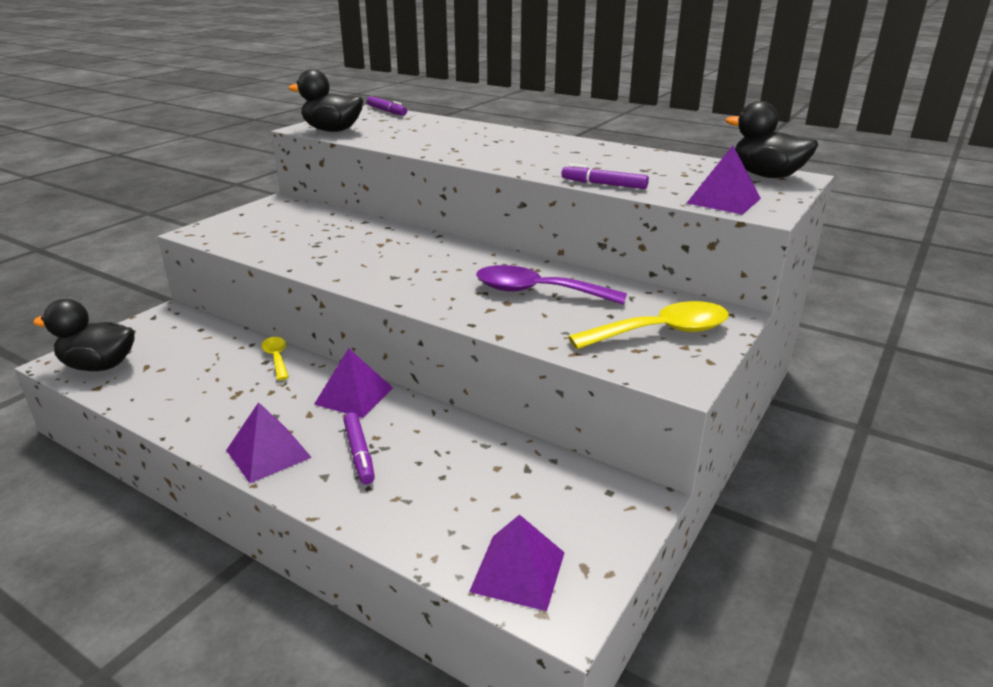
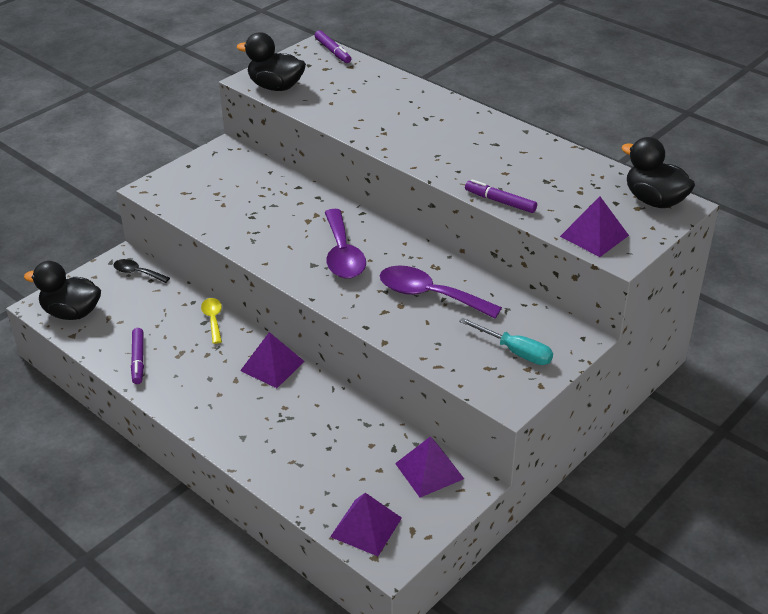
camera: 10 degrees right, 10 degrees up
(185, 324) = (137, 273): none -> black spoon
(268, 453) = (203, 413): purple pyramid -> purple pyramid (429, 471)
(359, 453) = (270, 420): purple marker -> purple marker (138, 360)
(426, 266) = (342, 254): none -> purple spoon
(661, 332) = (515, 351): yellow spoon -> turquoise screwdriver

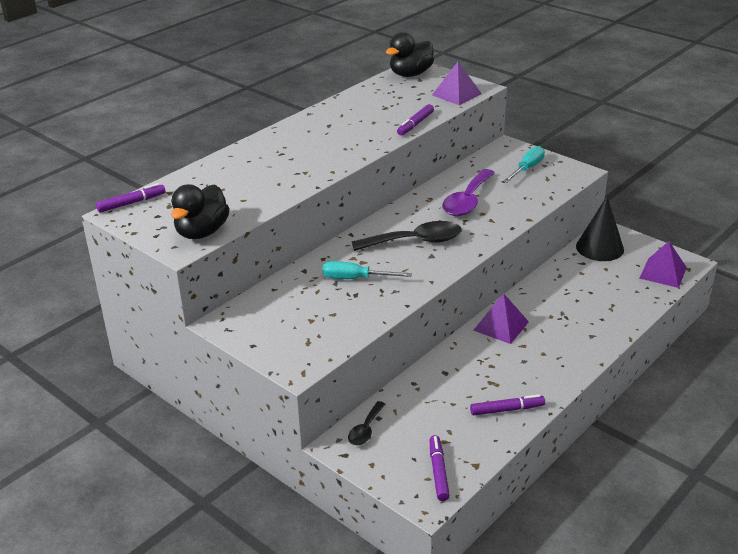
camera: 90 degrees left, 5 degrees down
(72, 313) = (438, 472): black duck -> purple marker
(213, 319) = (440, 366): yellow spoon -> none
(278, 216) = (356, 279): none -> turquoise screwdriver
(342, 254) = (415, 241): purple spoon -> black spoon
(429, 471) = (599, 248): purple pyramid -> black cone

